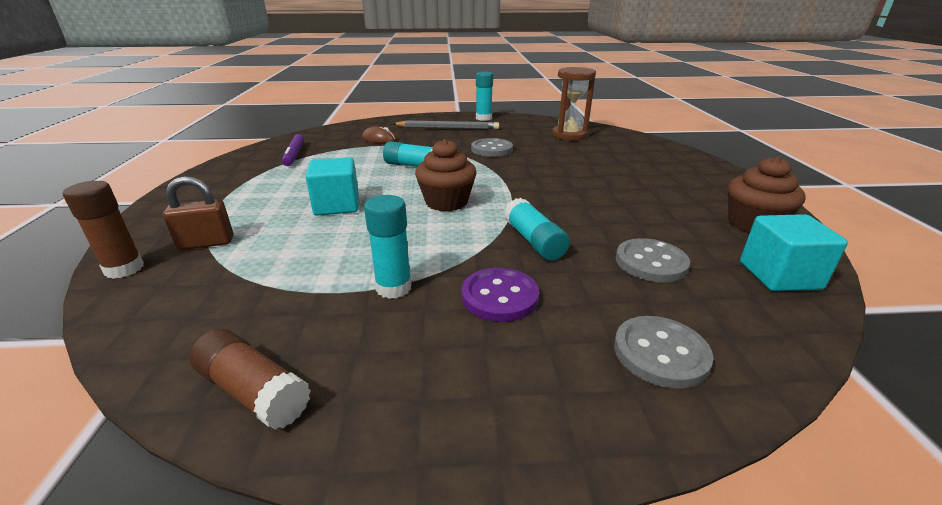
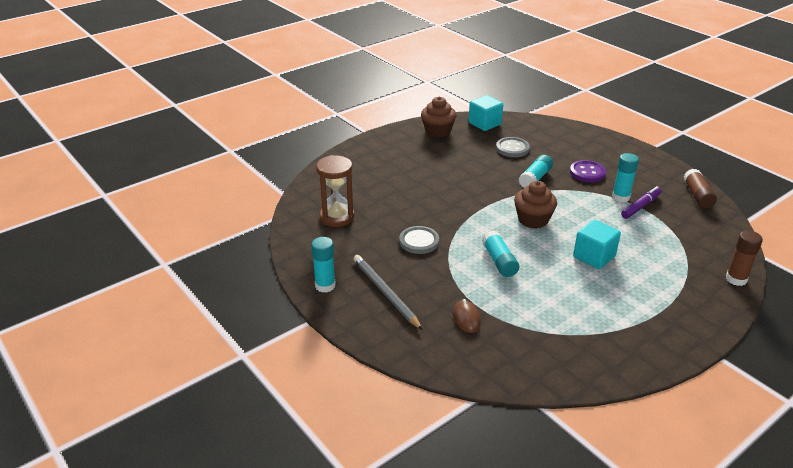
camera: 125 degrees left, 5 degrees up
(206, 243) = (687, 272): brown padlock -> none
(294, 155) = (564, 342): purple marker -> purple marker (640, 206)
(660, 353) = (569, 138): grey button -> none

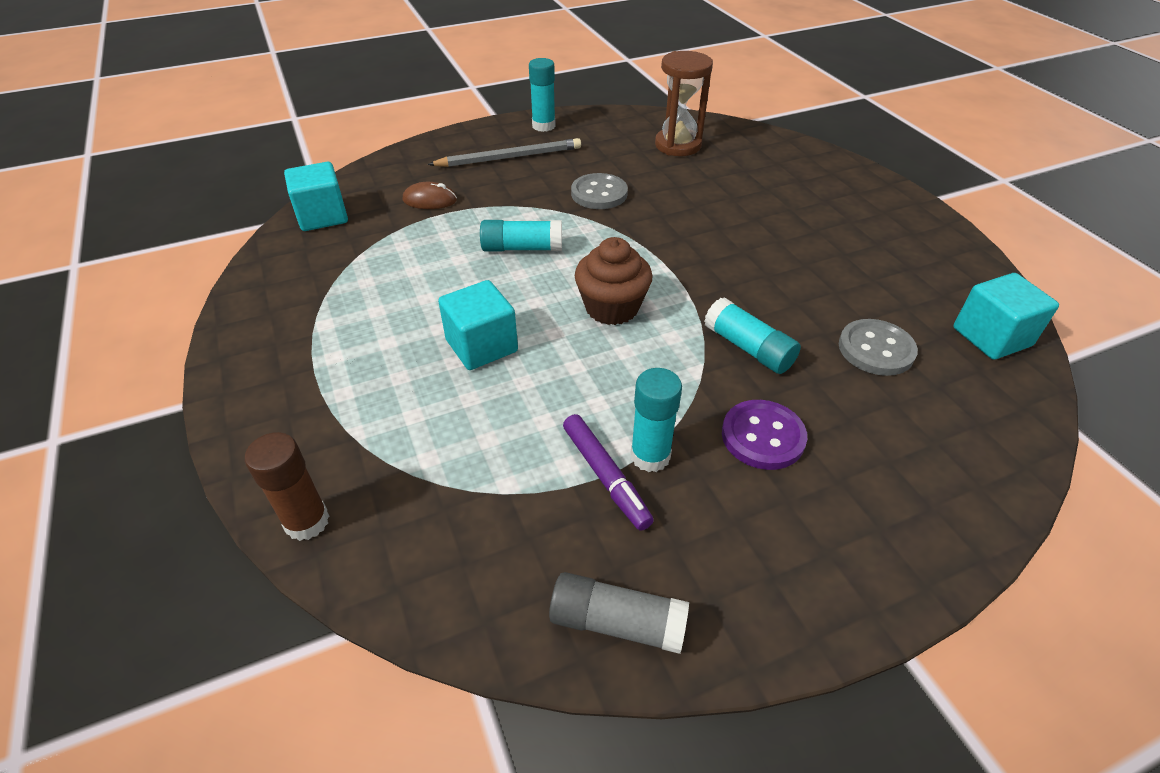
camera: 105 degrees right, 10 degrees up
(438, 131) = (943, 268): brown cupcake -> none
(519, 371) = (322, 216): none -> turquoise cube
(697, 196) = (617, 622): brown glue stick -> grey glue stick

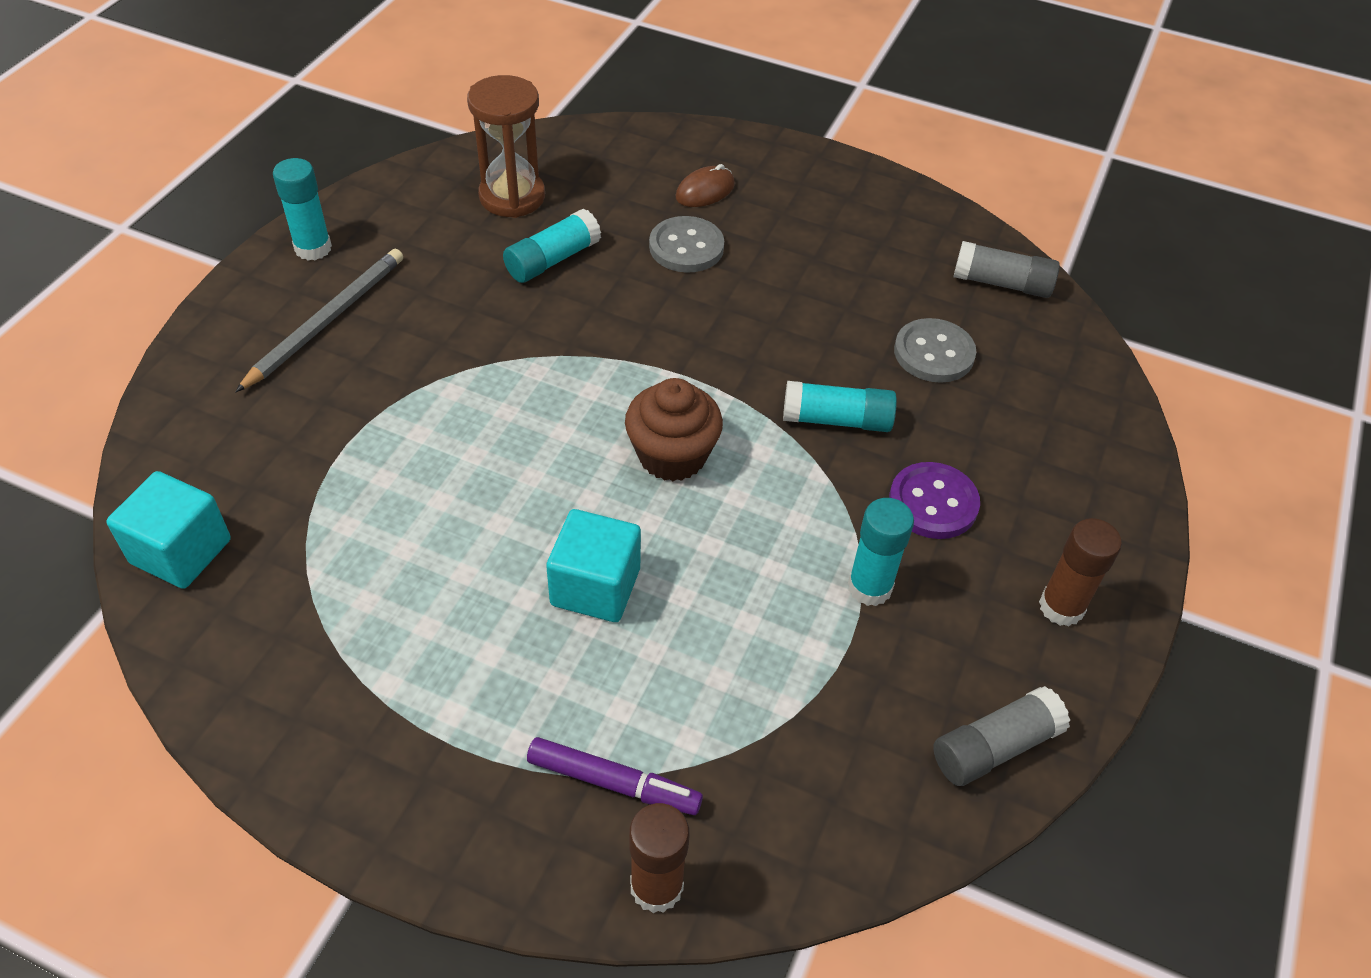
camera: 45 degrees left, 5 degrees up
(430, 200) = (300, 442): brown mouse -> brown mouse (705, 191)
(522, 248) = (496, 441): turquoise glue stick -> turquoise glue stick (552, 260)
(599, 193) = (498, 316): grey button -> grey button (686, 247)
(605, 476) = (856, 634): purple marker -> purple marker (613, 783)
(791, 571) = (1061, 607): none -> brown glue stick
(991, 337) = (1002, 283): turquoise cube -> grey glue stick

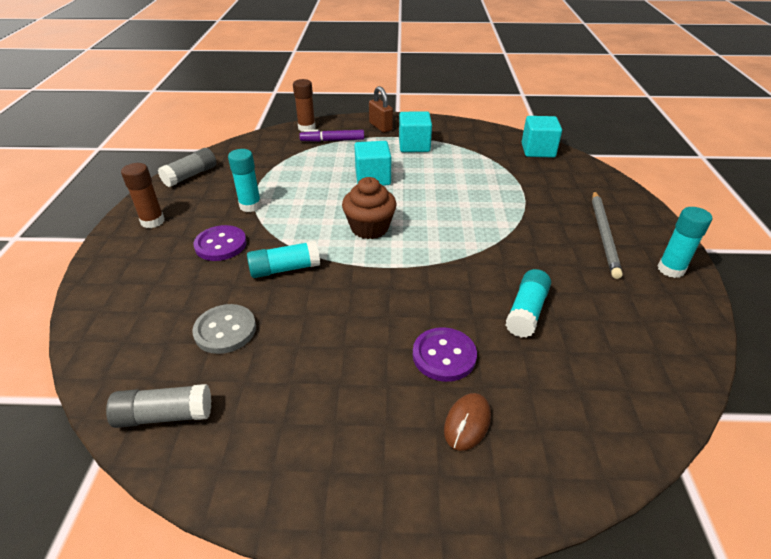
camera: 160 degrees right, 10 degrees down
(429, 677) = (414, 145): none -> turquoise cube
(452, 807) = (380, 127): none -> brown padlock
(512, 197) = (607, 353): brown hourglass -> none
(686, 247) = (444, 356): grey button -> purple button

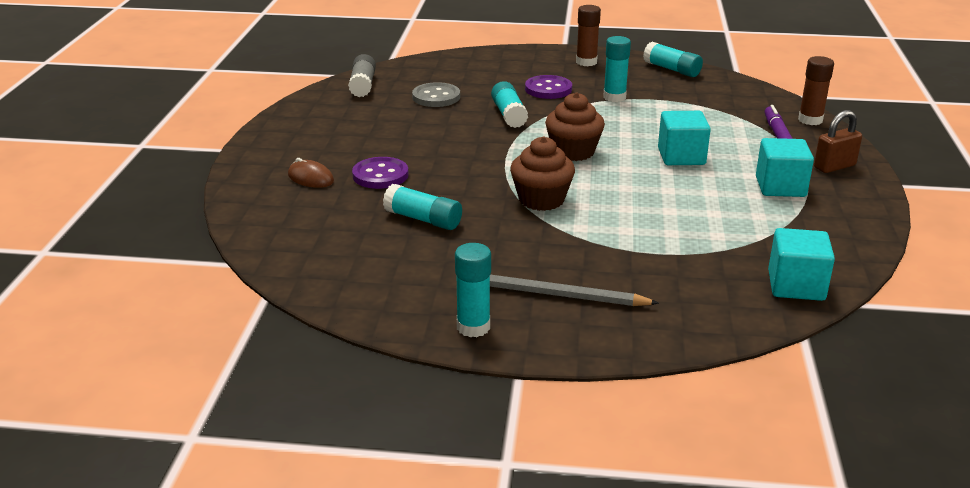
camera: 95 degrees right, 10 degrees down
(191, 175) = (672, 69): grey glue stick -> turquoise glue stick
(464, 243) = (541, 199): none -> brown cupcake

